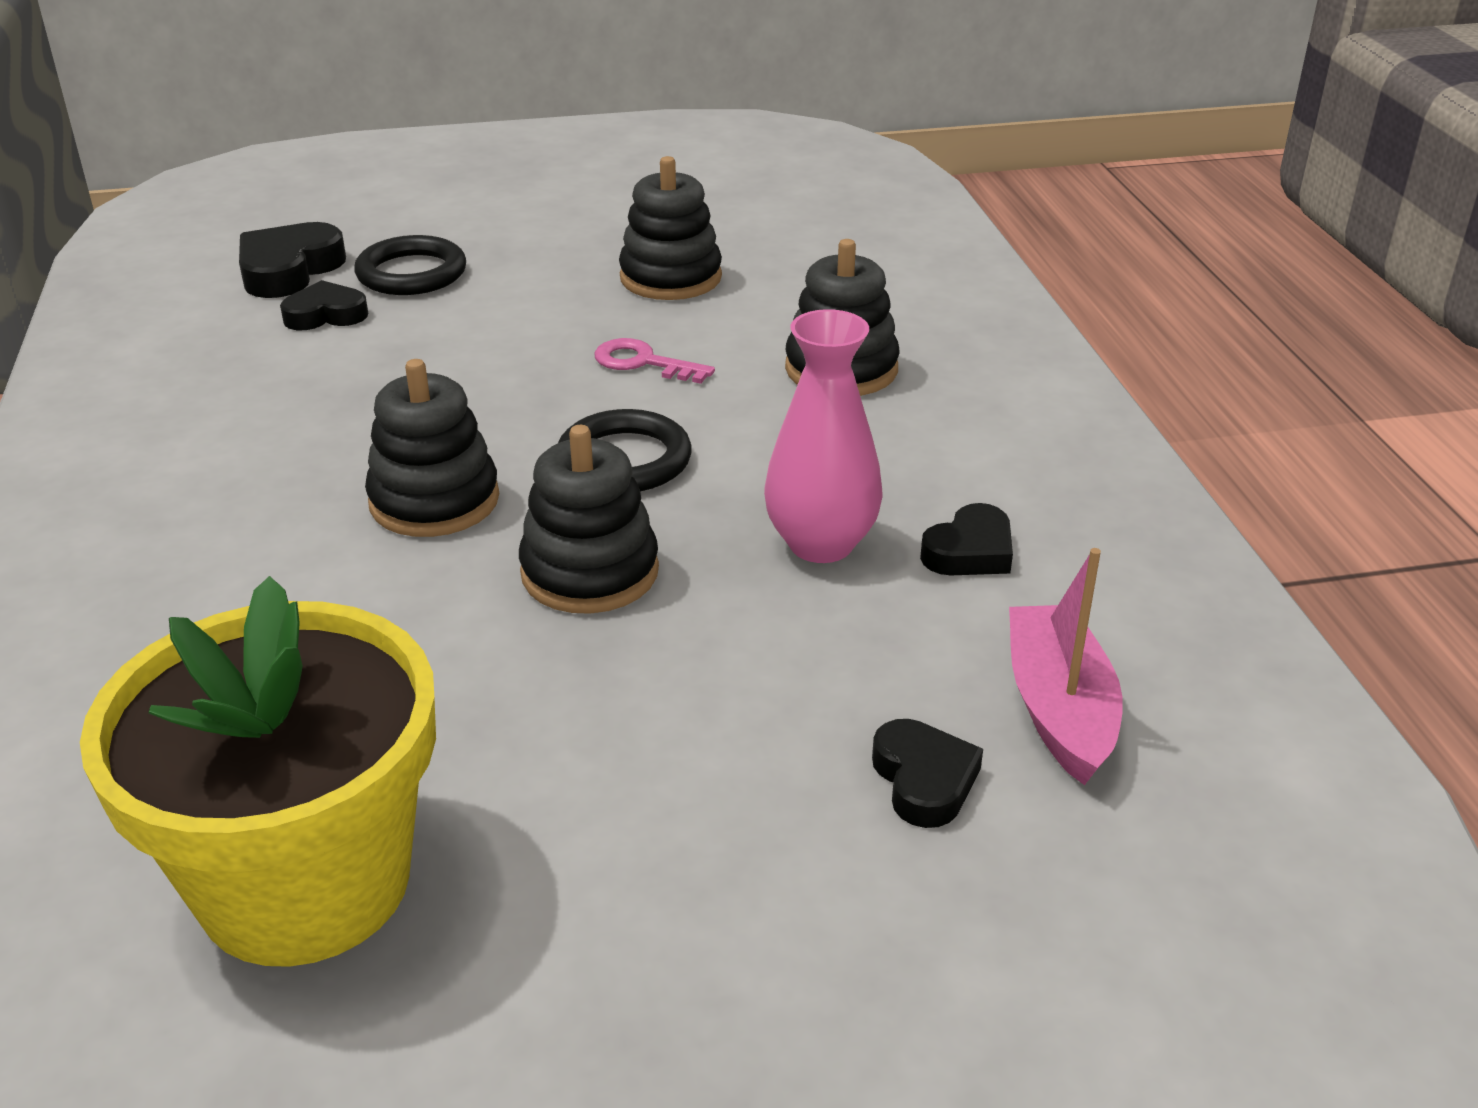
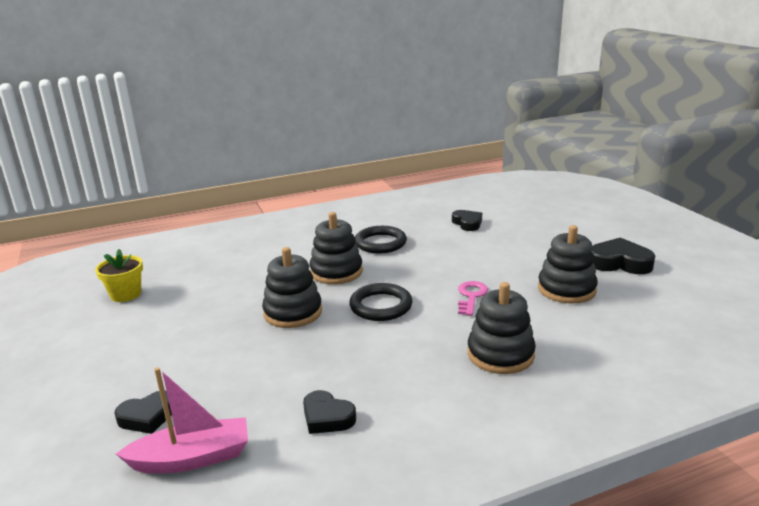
camera: 80 degrees right, 10 degrees down
(289, 270) = (499, 209): black heart -> black heart (619, 263)
(305, 883) = (126, 294): yellow flower pot -> yellow flower pot, size x0.45
(411, 273) = (516, 231): black ring -> black ring (380, 243)
(821, 544) = (324, 368): pink vase -> none

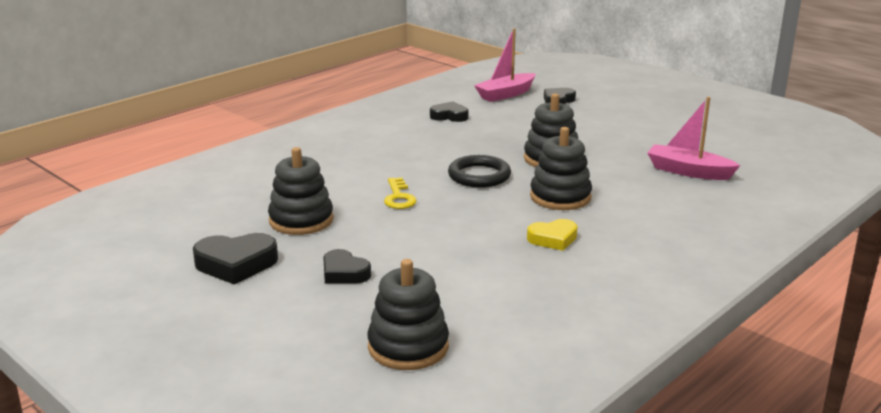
camera: 155 degrees right, 0 degrees up
(126, 294) = (722, 147): yellow flower pot -> none
(203, 275) = (688, 171): none -> pink boat
(380, 243) = (553, 239): black ring -> yellow heart
(467, 223) = (463, 294): black heart -> black heart (344, 273)
(471, 296) = (399, 197): pink key -> yellow key
(500, 354) = (351, 160): black stacking toy -> black stacking toy (408, 347)

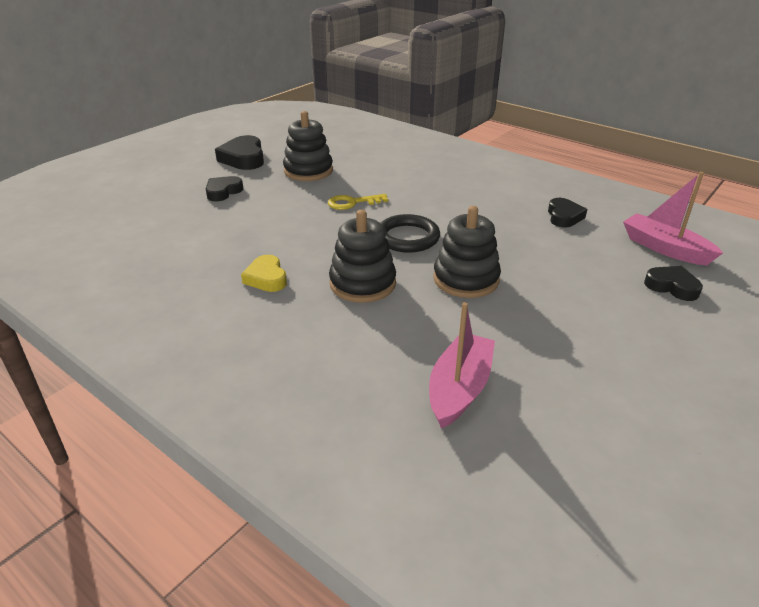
camera: 85 degrees right, 10 degrees up
(408, 347) = (113, 220): black stacking toy -> none

